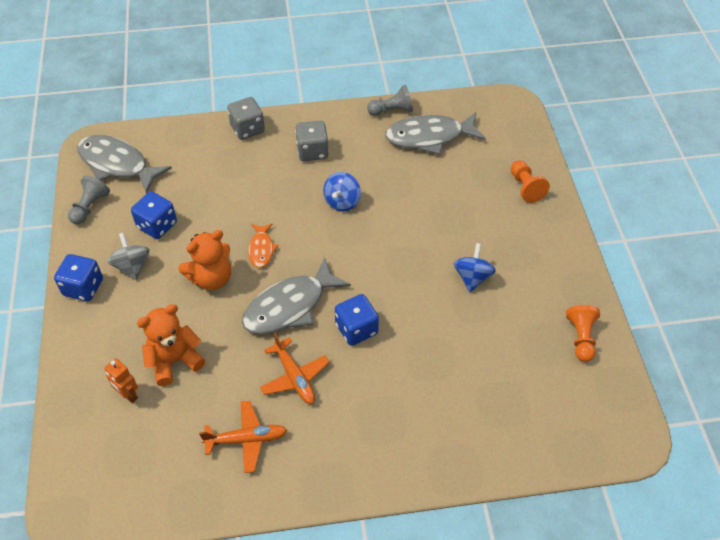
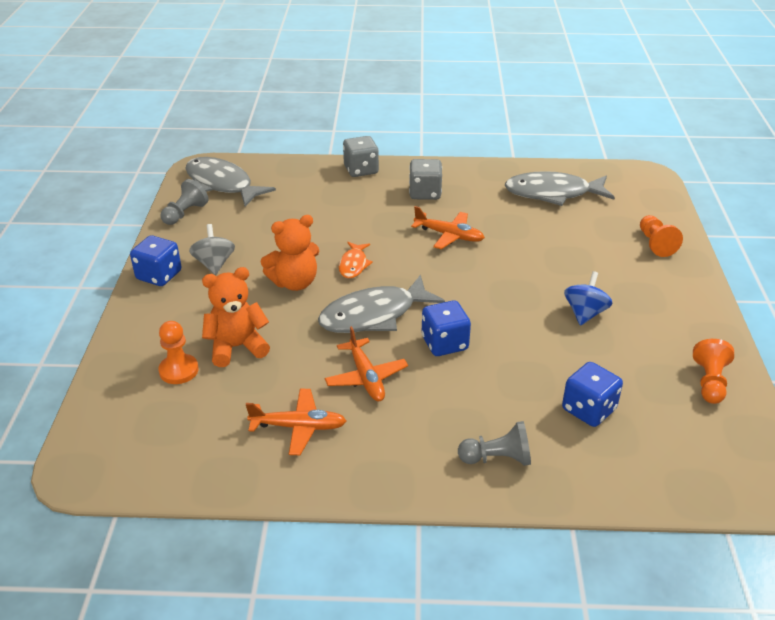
camera: 10 degrees right, 15 degrees down
(128, 395) = (179, 370): orange robot -> orange pawn
(157, 225) = (249, 234): blue dice -> blue dice (588, 409)
(342, 202) = (449, 235): blue spinning top -> orange plane
(392, 111) = (515, 169): grey pawn -> grey pawn (497, 458)

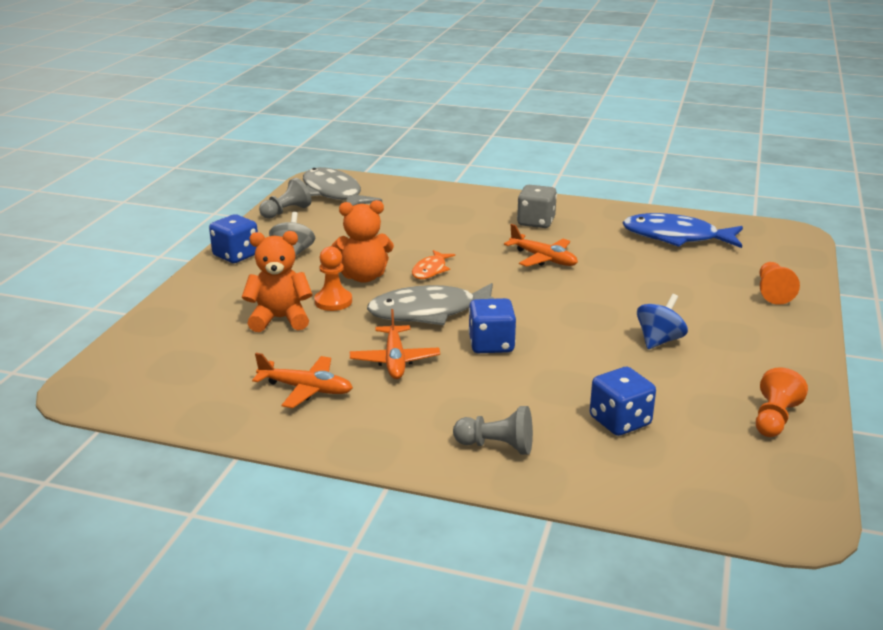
camera: 15 degrees right, 10 degrees down
(179, 370) = (215, 329): orange pawn -> orange pawn (333, 301)
(361, 170) = (479, 197): grey dice -> none
(552, 193) = (676, 237): grey fish -> blue fish

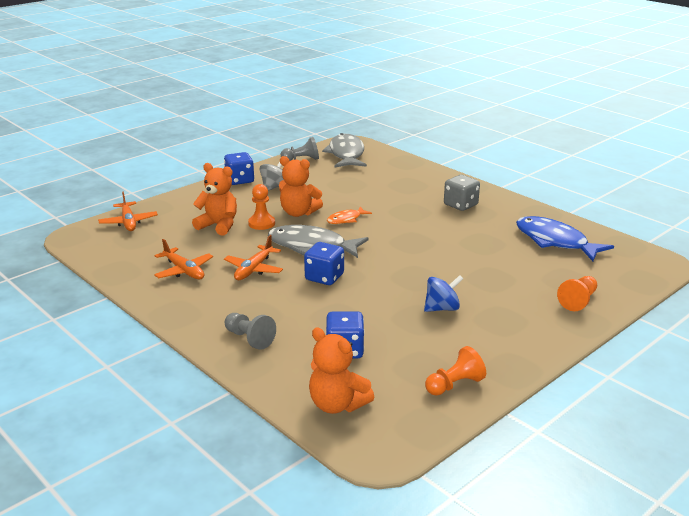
camera: 30 degrees right, 0 degrees up
(543, 259) = (432, 231): orange plane -> orange plane (128, 222)
(690, 486) = (337, 404): none -> orange teddy bear

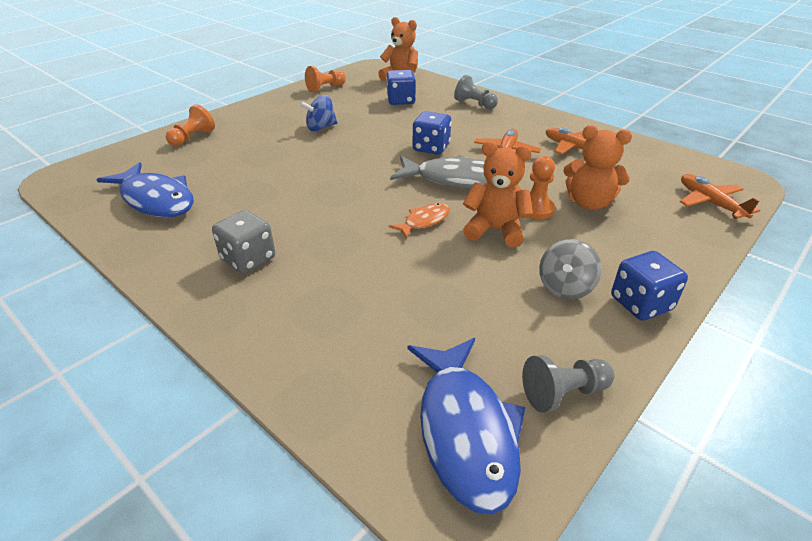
camera: 175 degrees right, 10 degrees up
(346, 154) = (465, 430): grey fish -> blue fish

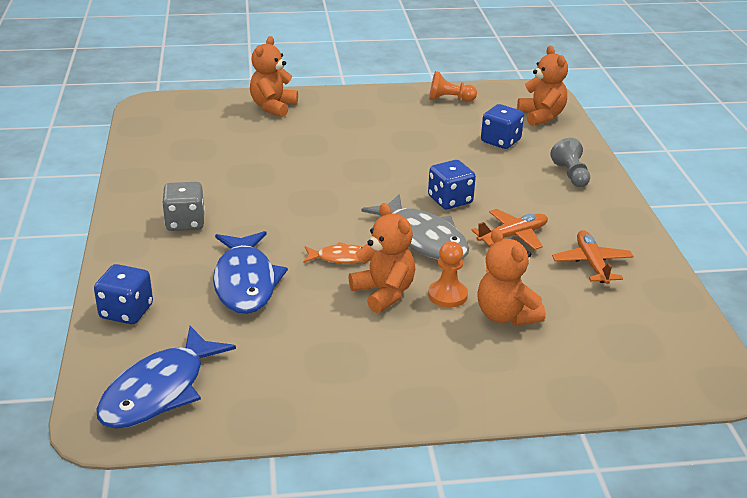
camera: 40 degrees right, 5 degrees down
(156, 199) = (185, 150): blue fish -> blue fish (245, 282)
(192, 138) = (273, 107): orange pawn -> orange teddy bear
(321, 128) = (384, 139): blue spinning top -> none
(563, 393) = (245, 412): grey pawn -> none
(565, 287) = (362, 359): grey spinning top -> none
(640, 303) = (399, 403): blue dice -> blue dice (126, 311)
(710, 203) = (630, 378): orange plane -> none

